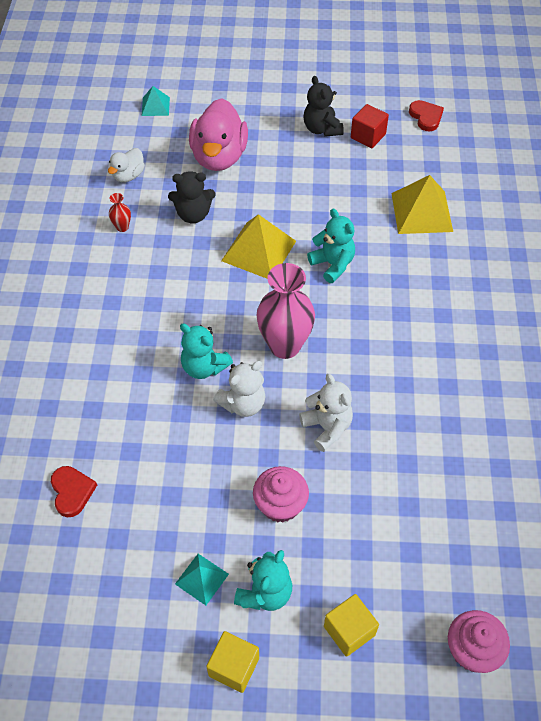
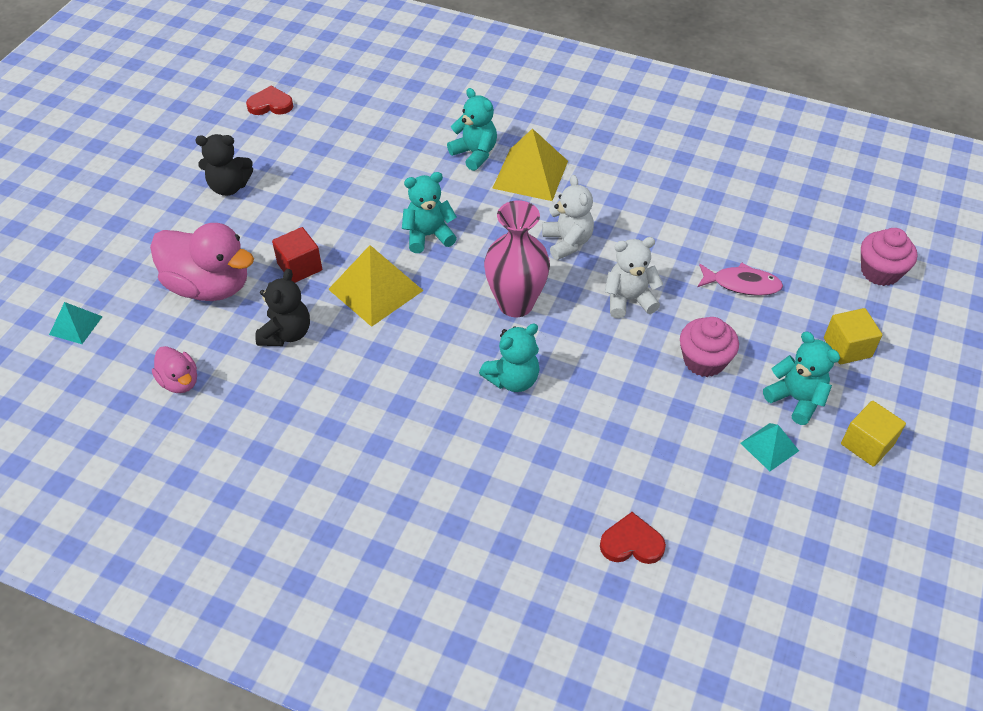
camera: 70 degrees left, 5 degrees down
(122, 227) = (264, 408): red vase -> none
(128, 175) = (180, 382): white duck -> pink duck
(243, 403) = (574, 358): white teddy bear -> white teddy bear (567, 242)
(368, 136) = (266, 155): red cube -> red cube (300, 267)
(390, 517) = (742, 284): none -> pink fish
(421, 212) = (397, 149): yellow pyramid -> yellow pyramid (530, 174)
(447, 265) = (475, 154): none -> turquoise teddy bear

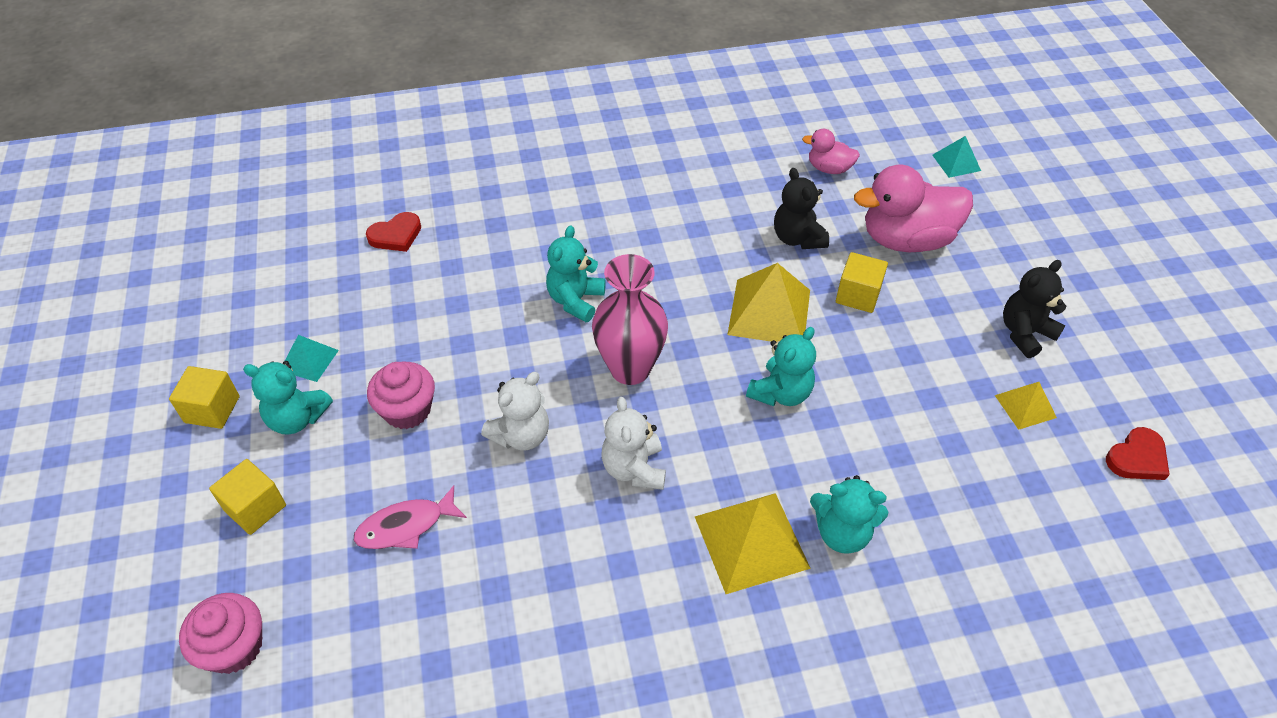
camera: 145 degrees right, 0 degrees up
(291, 154) = (1025, 406): none -> yellow pyramid
(300, 267) = (858, 295): red cube -> yellow cube
(567, 242) = (634, 469): white teddy bear -> white teddy bear turned 45 degrees clockwise

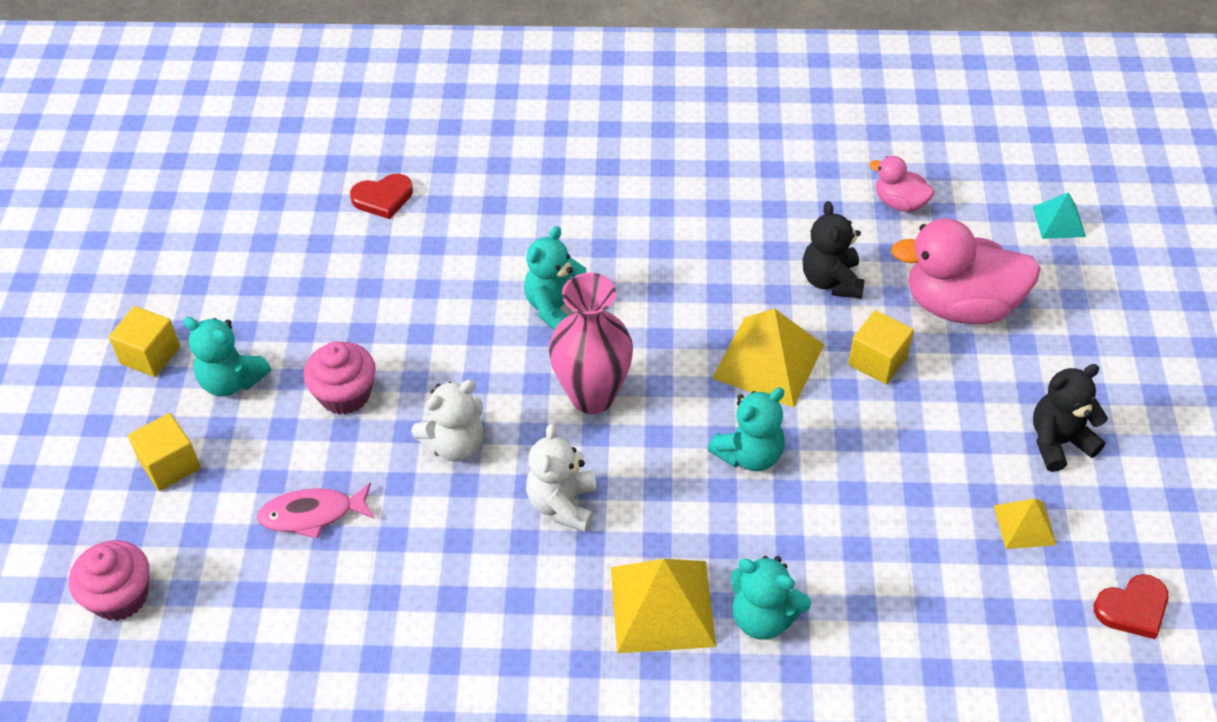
camera: 15 degrees right, 0 degrees up
(309, 360) = (258, 321): turquoise pyramid -> none

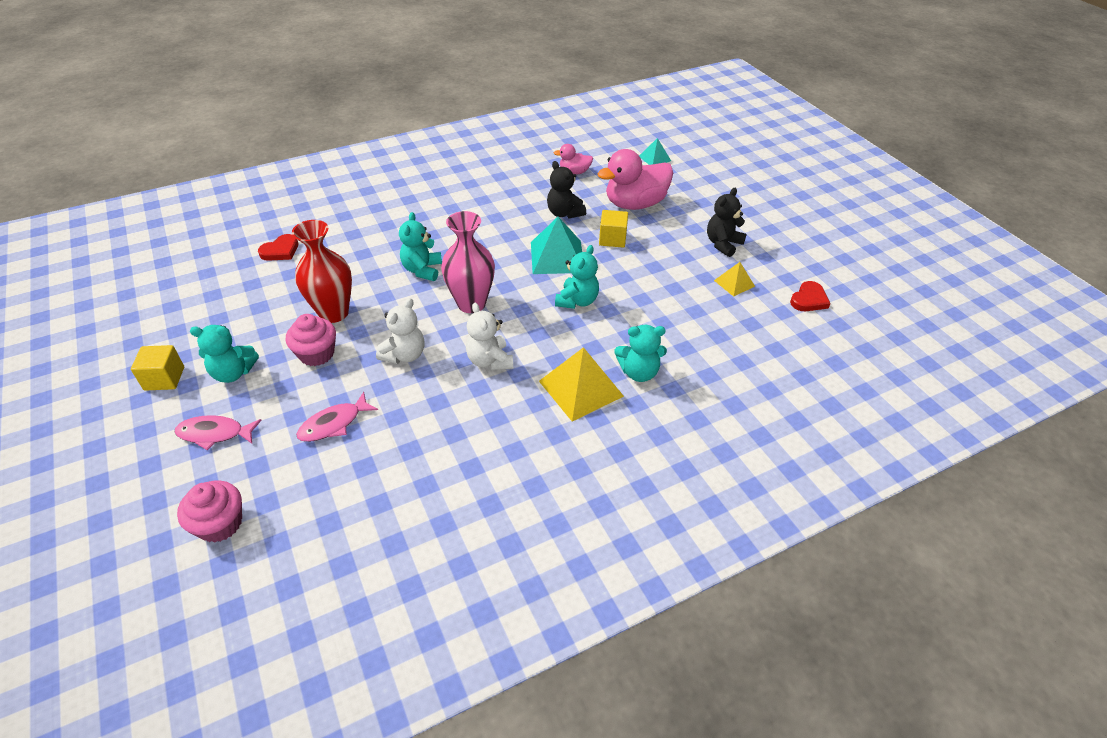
camera: 30 degrees left, 5 degrees down
(170, 465) = (214, 434): yellow cube -> pink fish
(399, 335) = (334, 313): none -> red vase
(768, 361) = (557, 257): yellow pyramid -> turquoise pyramid

